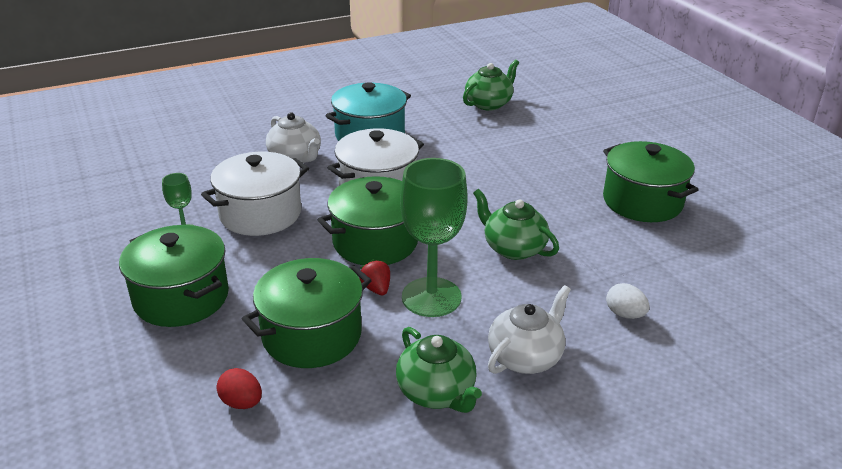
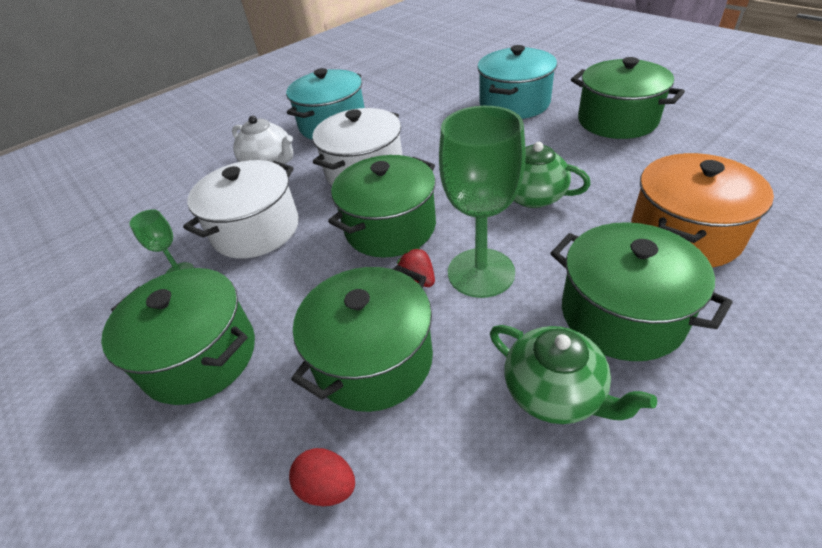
camera: 10 degrees left, 10 degrees up
(489, 104) = (426, 71): green teapot -> none
(525, 357) = (621, 314): white teapot -> green pot
(554, 159) = (514, 104): none -> turquoise pot
(624, 314) = (684, 234): white egg -> orange pot

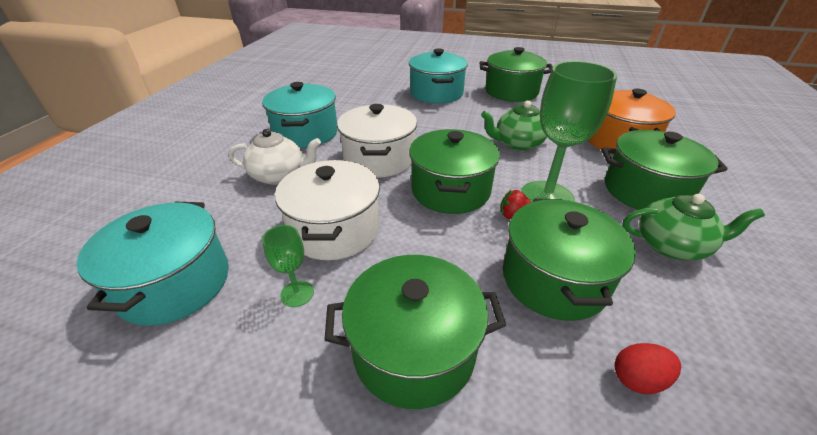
camera: 40 degrees left, 5 degrees down
(126, 232) = (175, 283): none -> turquoise pot

